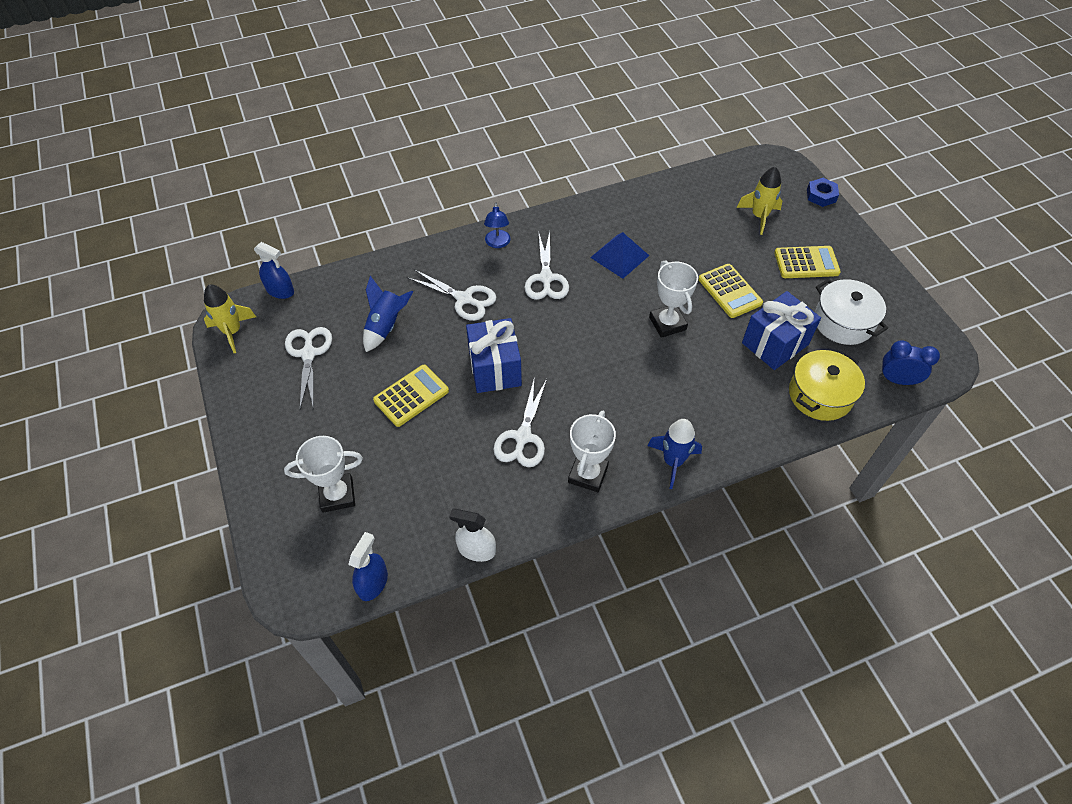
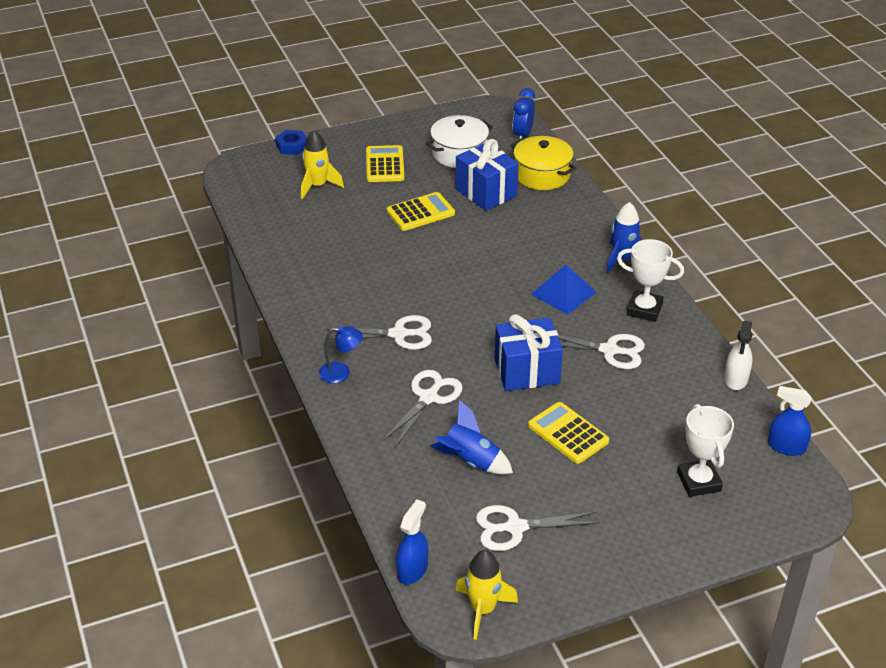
camera: 90 degrees left, 15 degrees down
(619, 256) = (368, 280): blue pyramid -> blue pyramid (563, 293)
(667, 323) = (462, 253): white trophy -> none

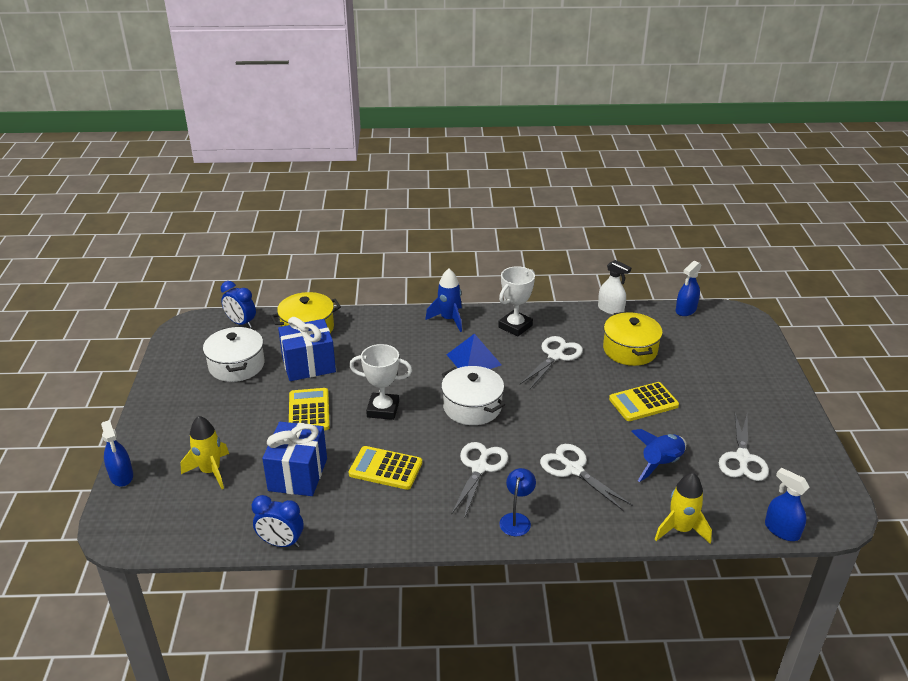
camera: 70 degrees left, 5 degrees down
(255, 246) = (281, 543): none -> blue clock
(292, 146) = (121, 476): blue nut -> blue spray bottle
(385, 165) = (214, 416): yellow calculator -> yellow calculator (385, 468)
(483, 609) = (829, 499): yellow rocket -> yellow rocket (680, 529)
(485, 309) = (472, 407): none -> white pot
(526, 371) = (562, 404): blue gift -> blue gift (298, 474)
(662, 408) = (630, 350): none -> yellow pot
(698, 482) = (711, 356): white trophy -> white trophy (383, 409)

